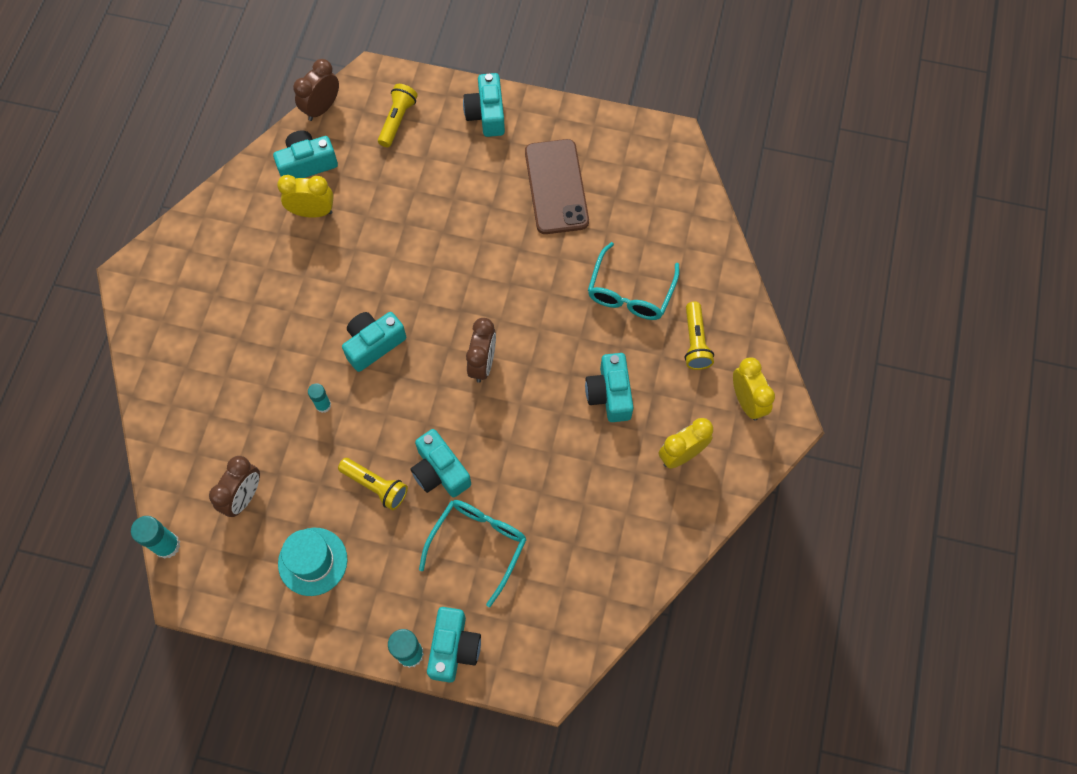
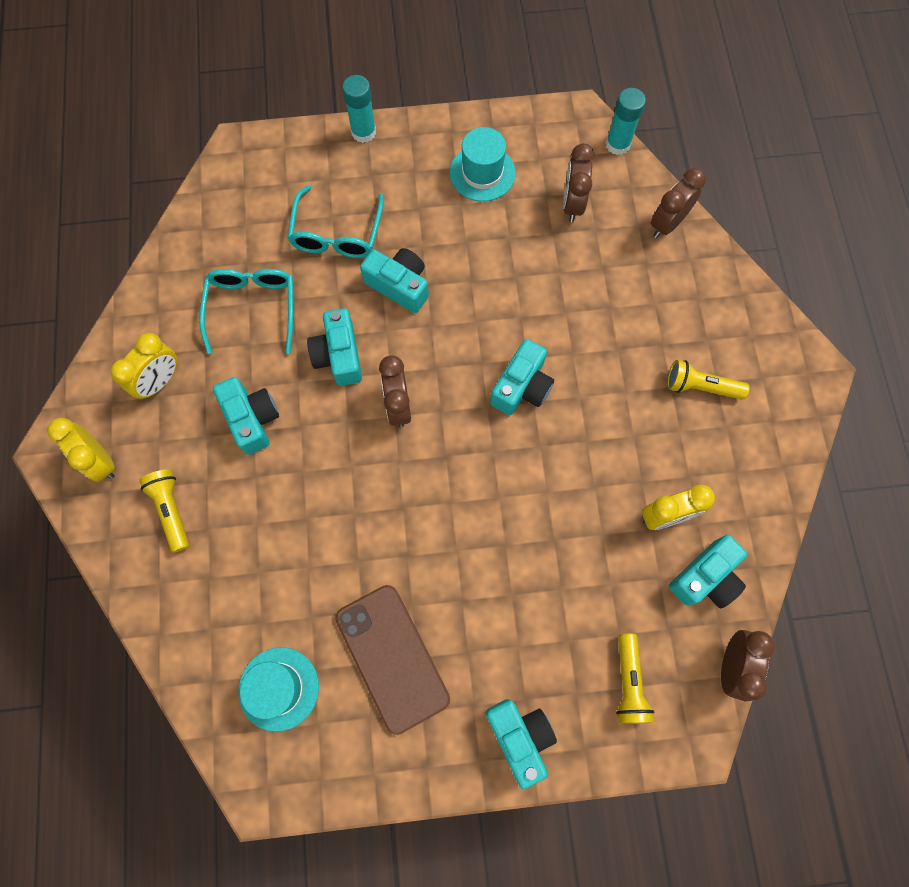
camera: 160 degrees right, 5 degrees up
(170, 446) = (667, 223): none -> brown clock
(323, 405) = (542, 308): turquoise glue stick -> none
(376, 486) = (455, 252): yellow flashlight -> yellow flashlight (700, 387)
(453, 648) = (327, 148): turquoise camera -> turquoise camera (339, 355)
(630, 293) = (261, 544): turquoise glasses -> turquoise glasses (252, 307)
(644, 194) = (279, 688): none -> turquoise hat

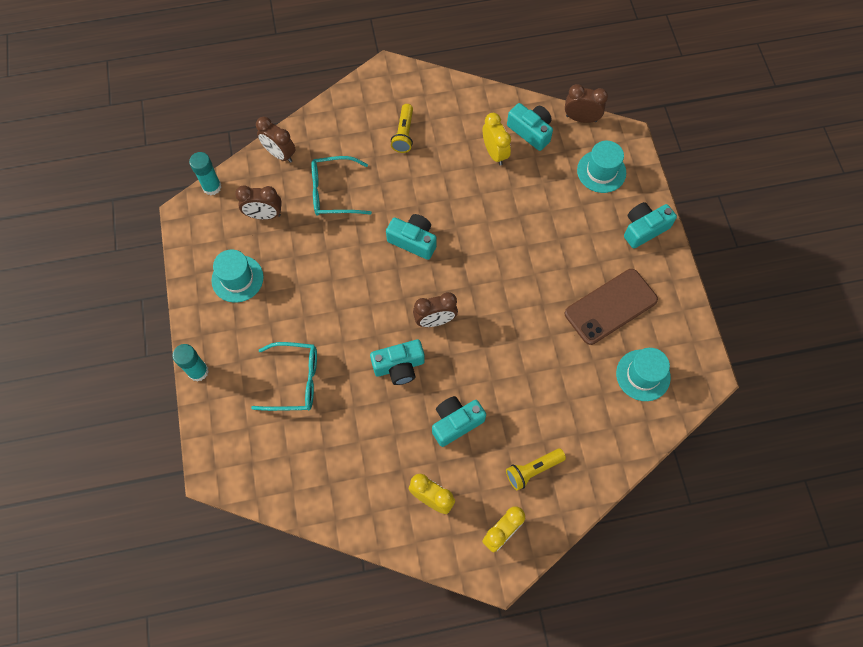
camera: 95 degrees left, 5 degrees down
(252, 307) = (363, 437): turquoise glasses -> turquoise glasses (332, 192)
(399, 285) = (338, 329): turquoise camera -> none
(629, 683) = (601, 171): yellow flashlight -> turquoise hat

